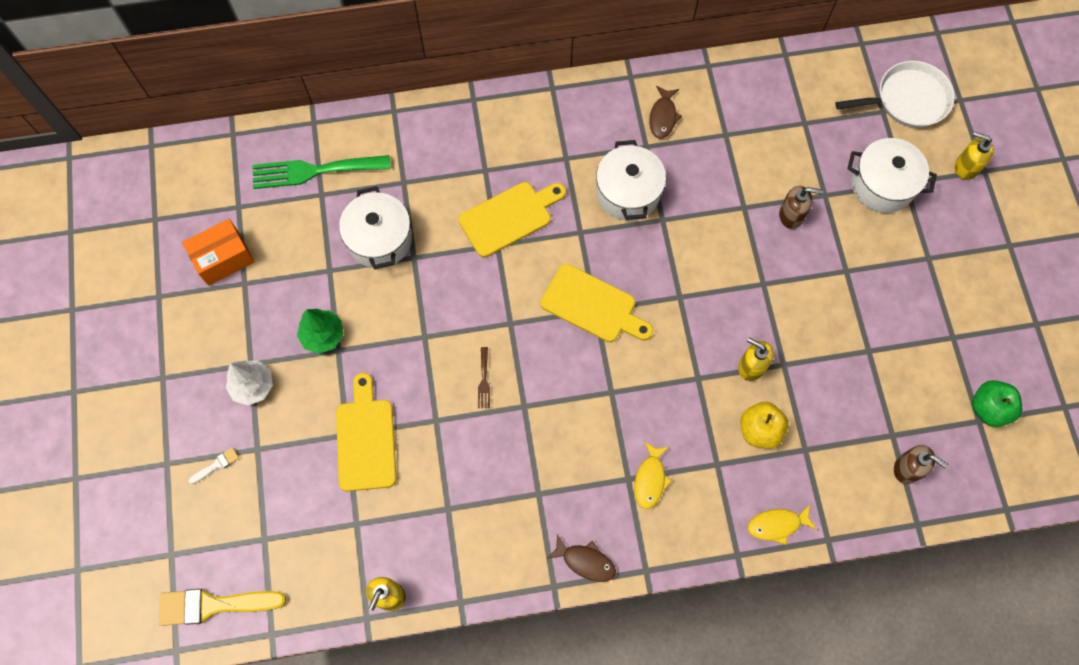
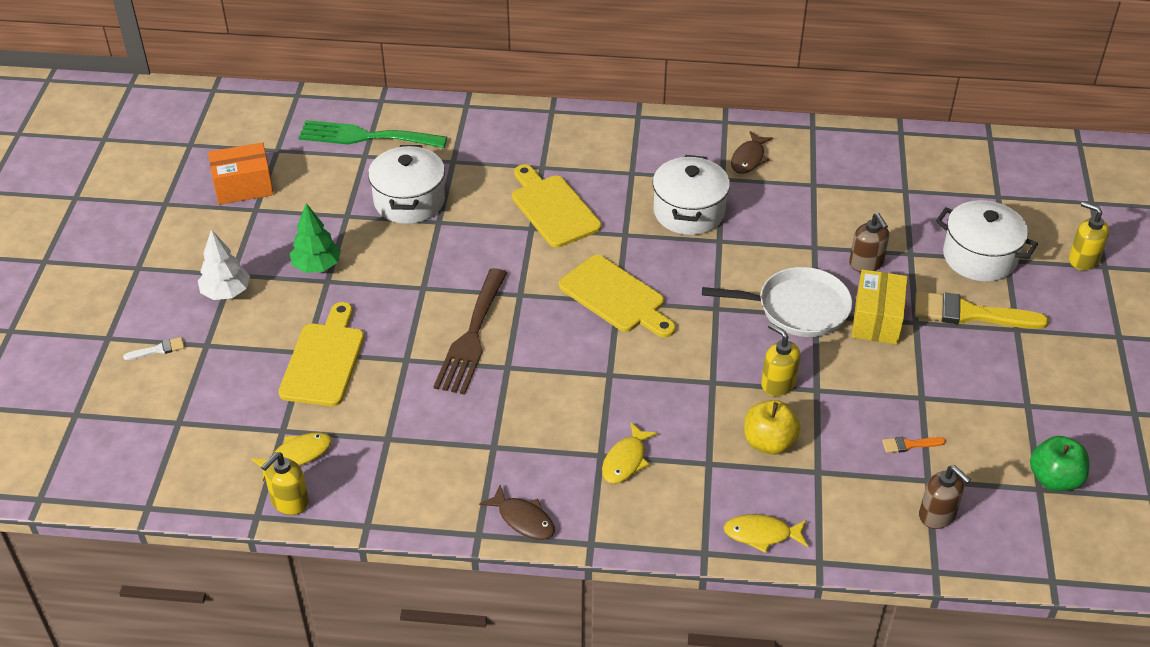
camera: 15 degrees right, 25 degrees down
(214, 605) = (98, 468): yellow brush -> yellow brush (970, 314)
(378, 546) = (297, 455): none -> yellow fish
(484, 381) = (472, 336): brown fork -> brown fork, size x2.34
(509, 217) = (553, 208): yellow cutting board -> yellow cutting board turned 105 degrees counterclockwise
(791, 215) = (866, 263): brown soap dispenser -> brown soap dispenser turned 45 degrees clockwise
(814, 276) = (876, 320): none -> yellow box
(870, 403) = (909, 445): none -> orange brush
(908, 99) = (1030, 192): white pan -> white pan (798, 308)

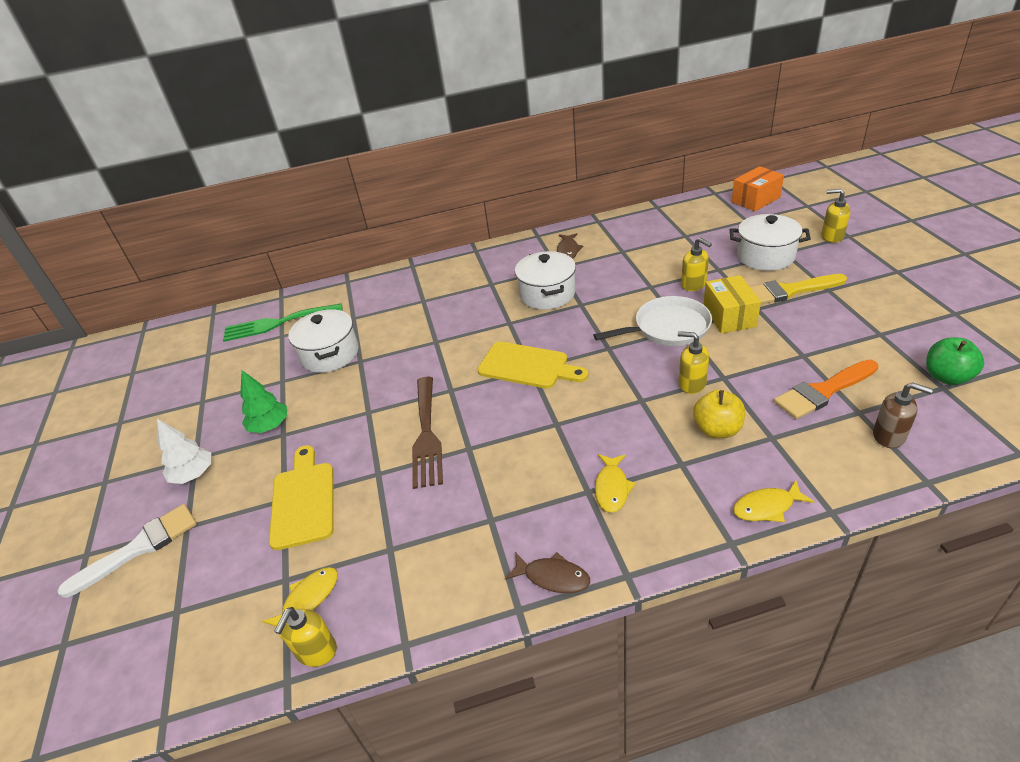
camera: 15 degrees left, 5 degrees down
(158, 349) = (139, 548): white brush -> white brush, size x2.25
(243, 186) = (187, 388): orange box -> orange box (755, 200)
(553, 208) = (445, 324): yellow cutting board -> none
(866, 263) = (694, 284): brown soap dispenser -> yellow soap dispenser
(909, 445) = (823, 391): orange brush -> orange brush, size x2.25

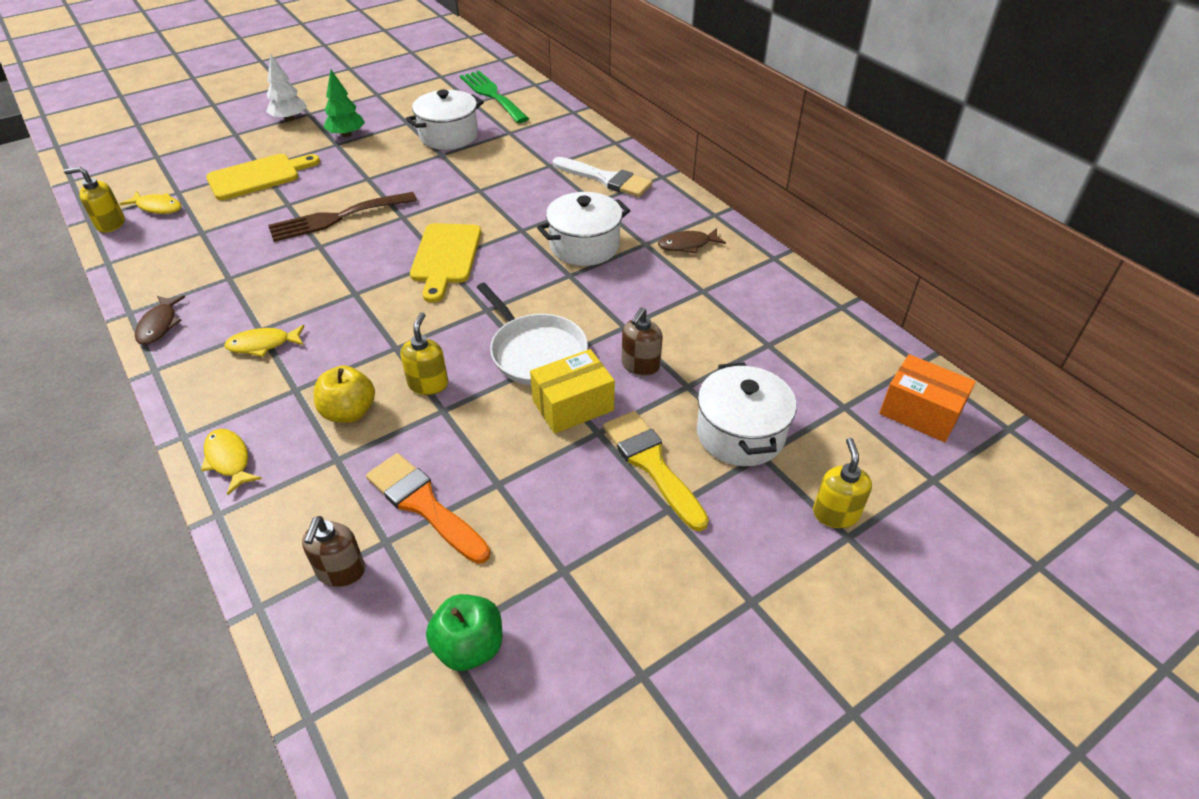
camera: 65 degrees right, 5 degrees up
(139, 548) = (216, 122): white brush -> white brush (606, 179)
(694, 284) = (640, 365): yellow soap dispenser -> brown soap dispenser

